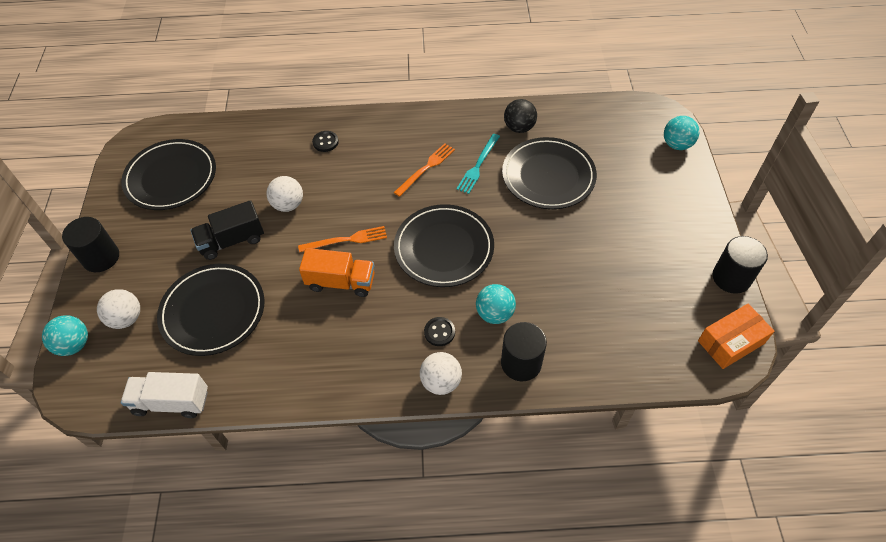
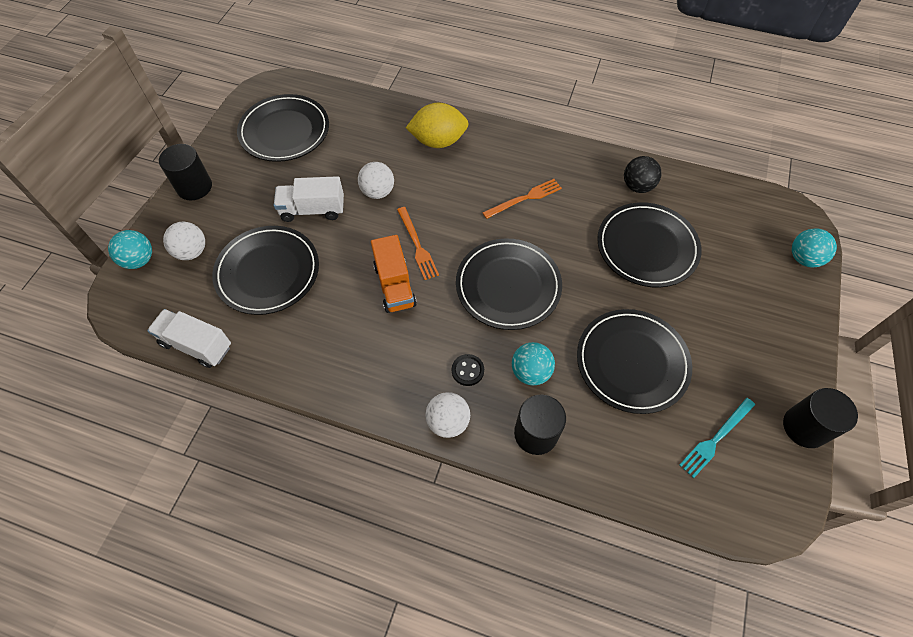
camera: 20 degrees right, 5 degrees up
(232, 241) = (313, 210): black truck -> white truck
(325, 142) = (438, 141): black button -> yellow lemon
(341, 282) = (394, 285): orange truck -> orange truck turned 45 degrees clockwise
(346, 240) = (417, 245): orange fork -> orange fork turned 60 degrees clockwise
(478, 165) = (578, 212): turquoise fork -> turquoise fork (716, 438)
(576, 275) = (632, 362): none -> black plate
(731, 342) = (773, 498): orange box -> none

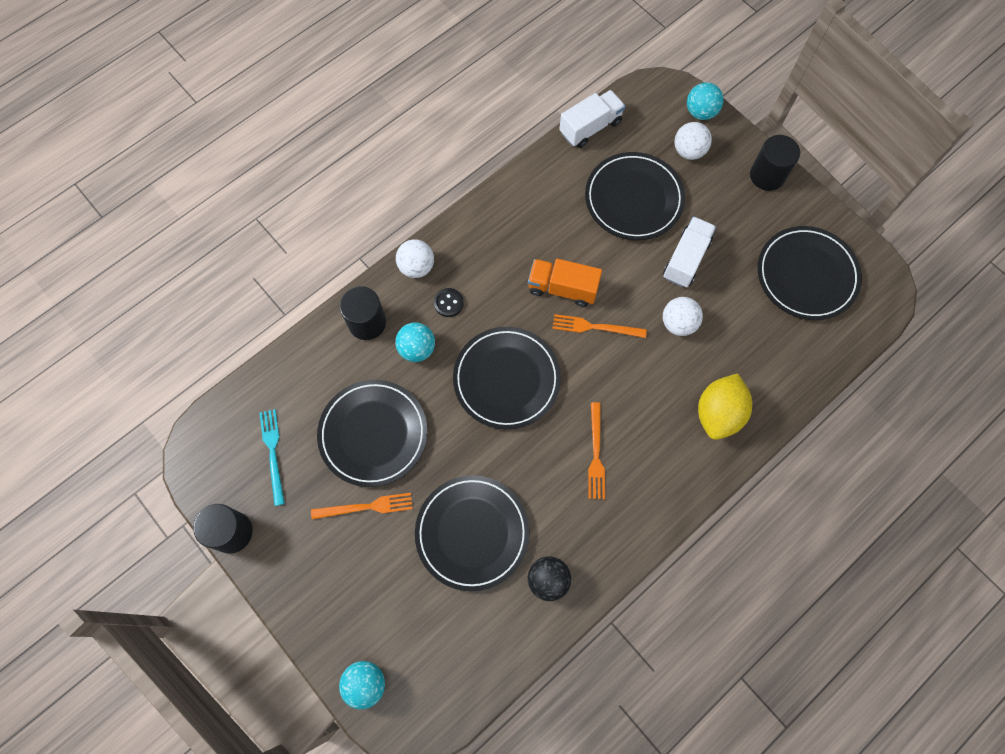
camera: 120 degrees right, 10 degrees up
(692, 331) = (366, 507): none -> orange fork

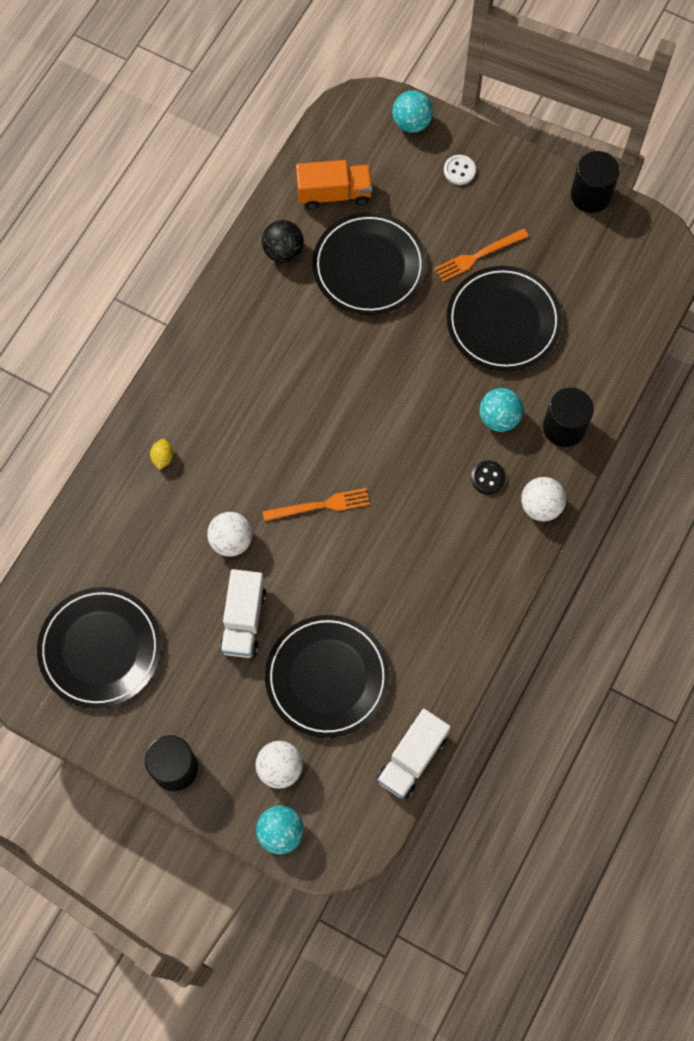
camera: 160 degrees right, 0 degrees up
(273, 453) = (591, 272): turquoise fork -> none
(343, 607) = (459, 170): none -> white button
(506, 379) = (393, 418): black plate -> none
(562, 288) = (371, 537): orange truck -> orange truck (334, 194)
(596, 454) = (276, 376): orange fork -> none
(718, 413) = (162, 458): yellow lemon -> yellow lemon, size x0.42

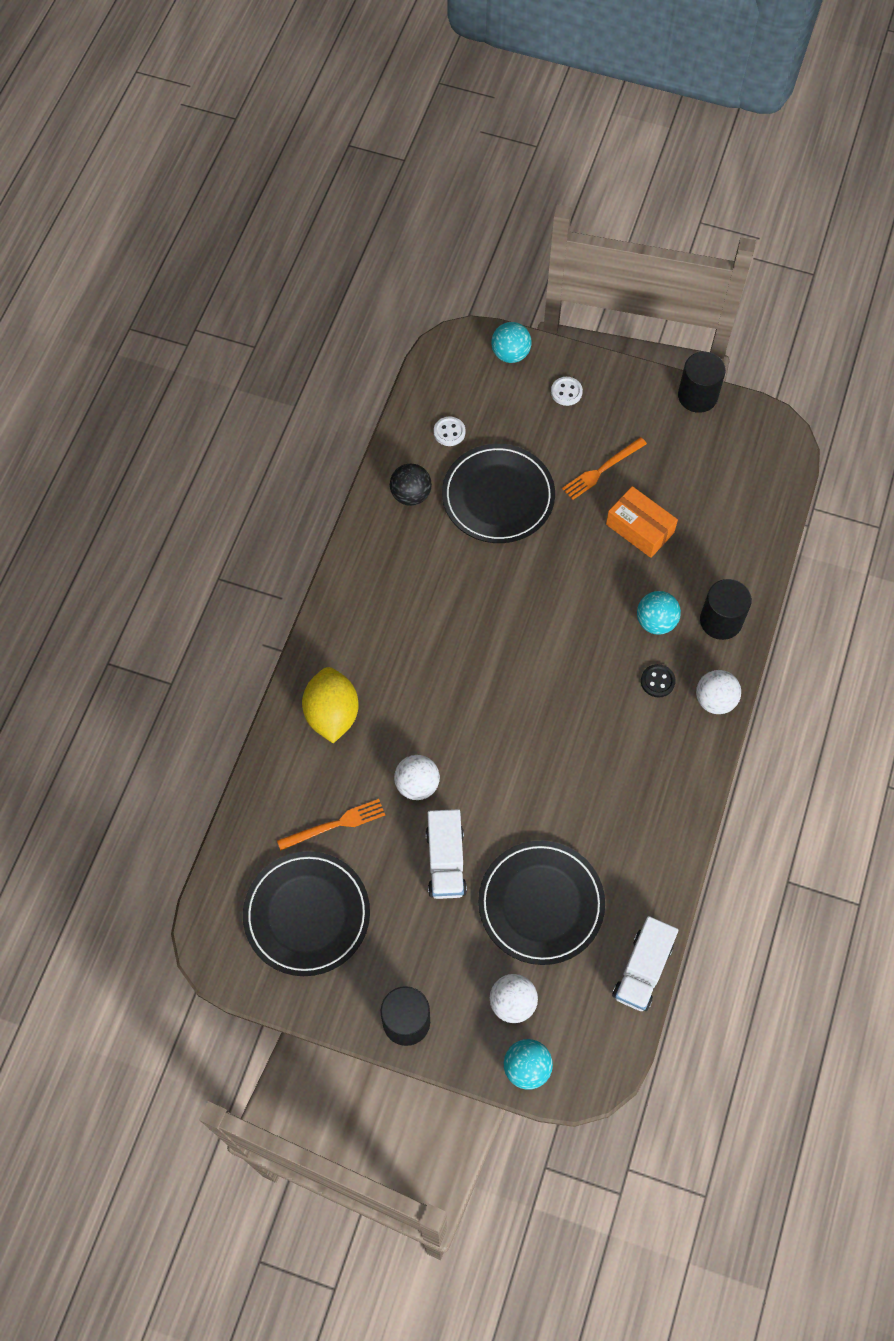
camera: 10 degrees left, 5 degrees down
(162, 458) = (332, 714): yellow lemon -> yellow lemon, size x2.40
(320, 505) = (498, 735): orange fork -> orange fork (335, 824)
(334, 194) = (449, 432): orange truck -> white button
(503, 321) = (640, 528): black plate -> orange box

